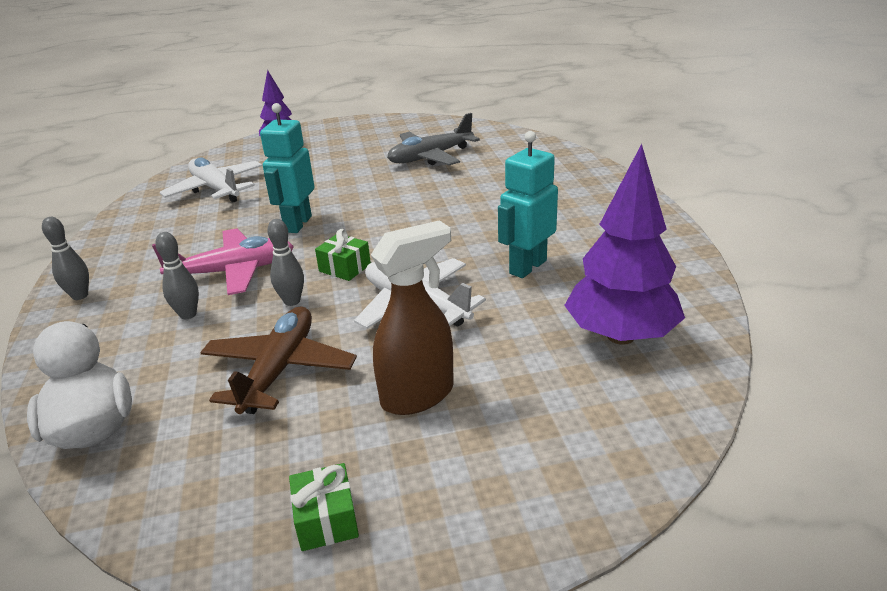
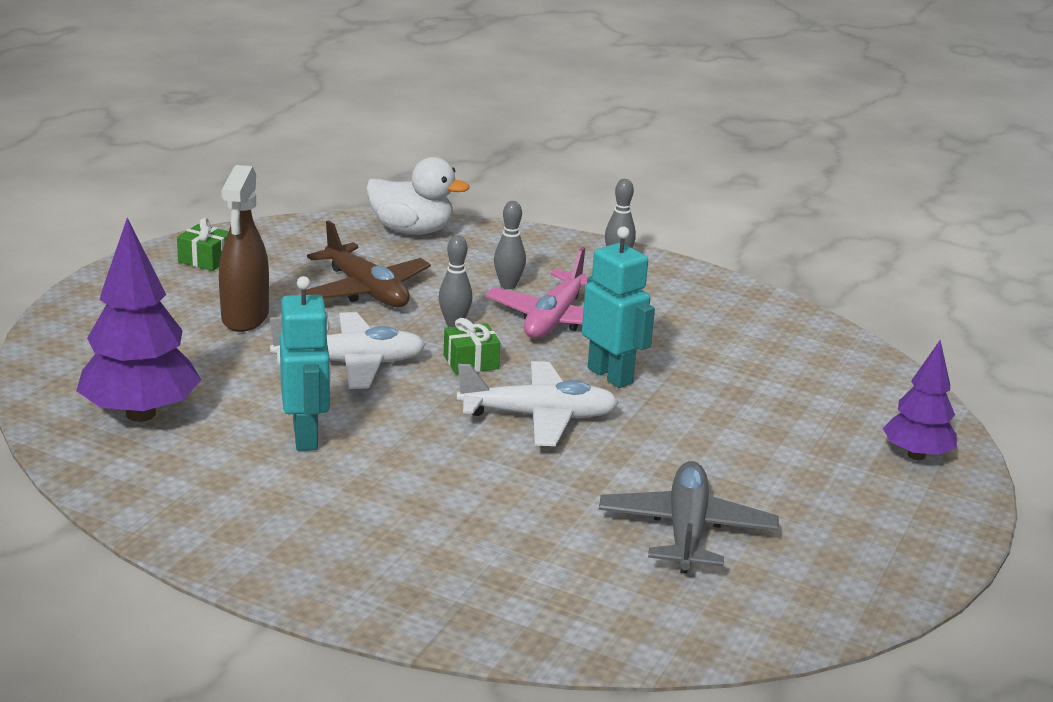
camera: 125 degrees right, 5 degrees down
(216, 189) = (790, 368): white plane -> white plane (538, 417)

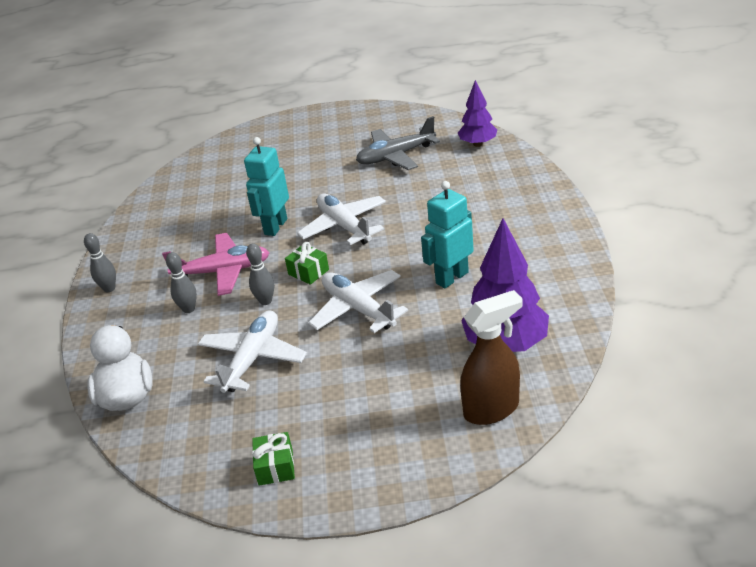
camera: 115 degrees left, 10 degrees up
(245, 318) = (347, 384): brown spray bottle -> brown spray bottle (492, 409)
(366, 290) = (253, 359): brown plane -> white plane
(916, 455) = (268, 135): purple tree -> purple tree (478, 144)

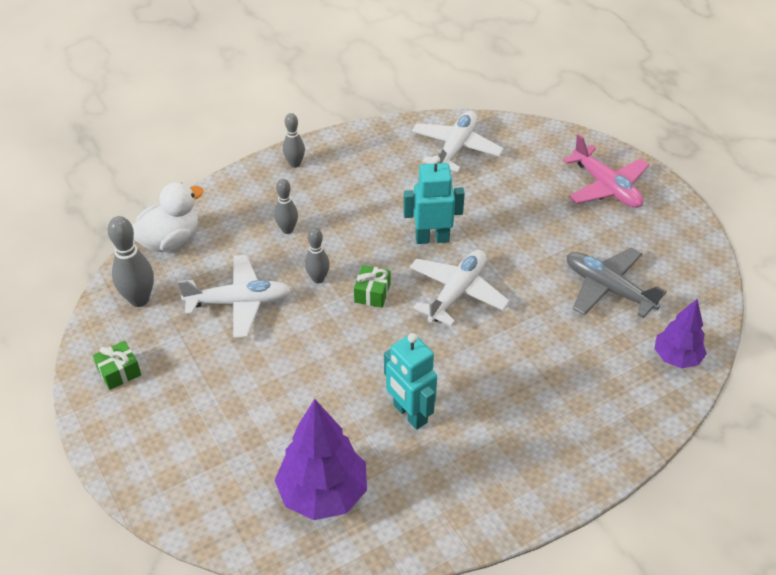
camera: 60 degrees right, 10 degrees up
(188, 435) = (139, 299): none -> grey bowling pin
(223, 271) = (347, 229): pink plane -> pink plane (606, 187)
(358, 308) = (333, 353): white plane -> white plane (456, 148)
(451, 277) = (409, 414): turquoise robot -> turquoise robot turned 150 degrees counterclockwise
(492, 409) = (228, 508): brown spray bottle -> none

